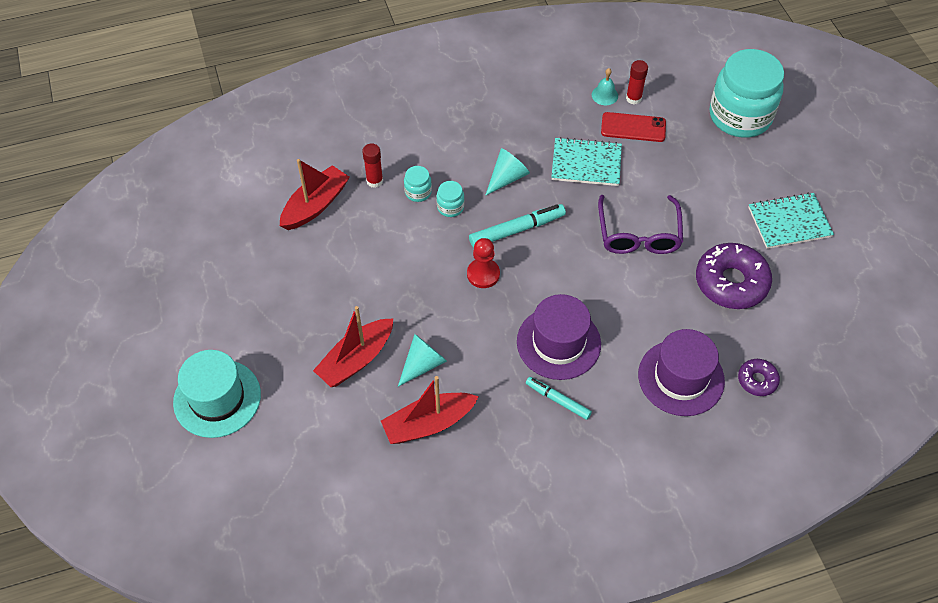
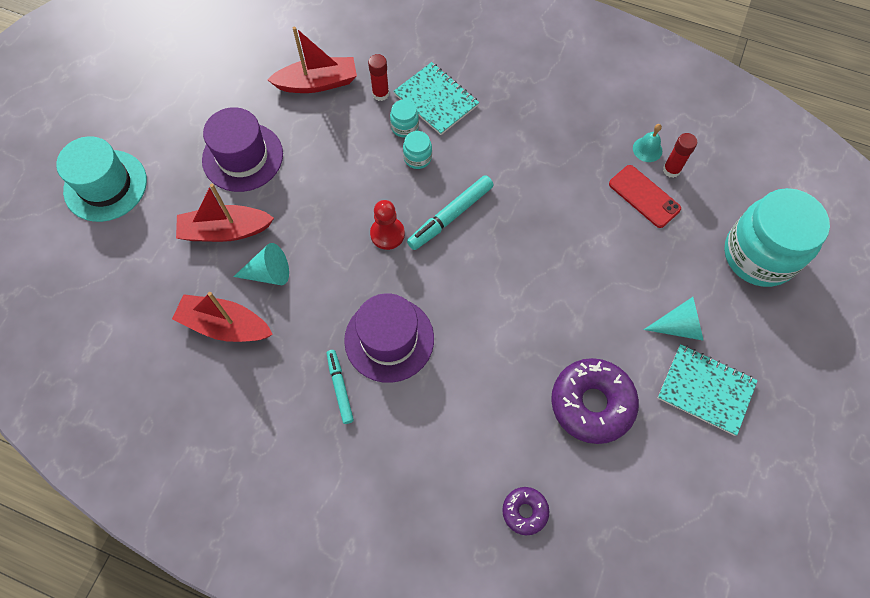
camera: 40 degrees right, 10 degrees up
(507, 178) = (488, 165): turquoise cone -> turquoise cone (679, 326)
(516, 230) = (451, 216): turquoise marker -> turquoise marker turned 120 degrees clockwise
(586, 163) = (569, 200): turquoise notebook -> turquoise notebook (436, 100)
(638, 234) = (552, 296): purple glasses -> none
(681, 377) = (460, 453): purple hat -> purple hat (242, 157)

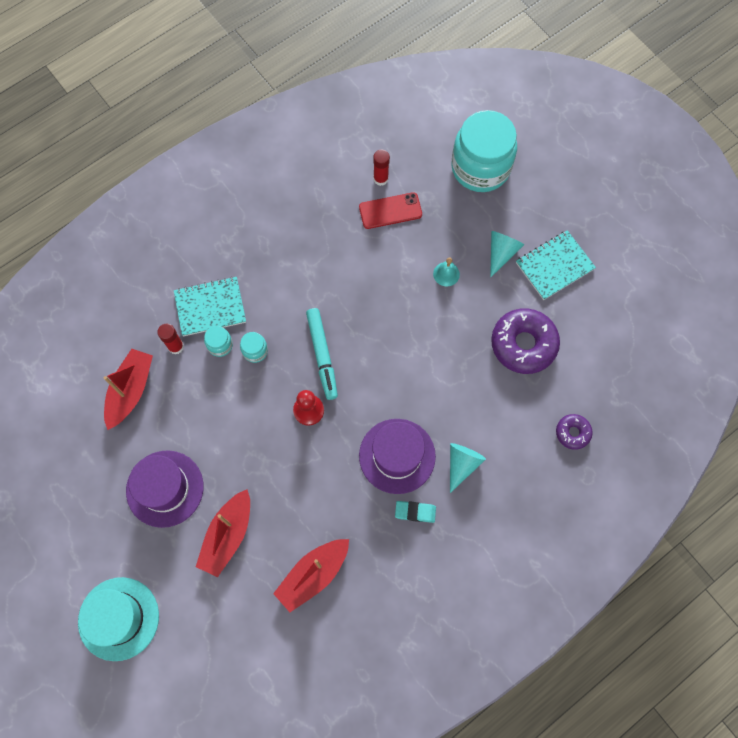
camera: 60 degrees left, 5 degrees up
(269, 273) = (288, 519): turquoise cone -> turquoise cone (462, 464)
(340, 388) = (415, 512): turquoise marker -> turquoise eraser
(647, 149) = (353, 183): turquoise bell -> turquoise bell (446, 274)

